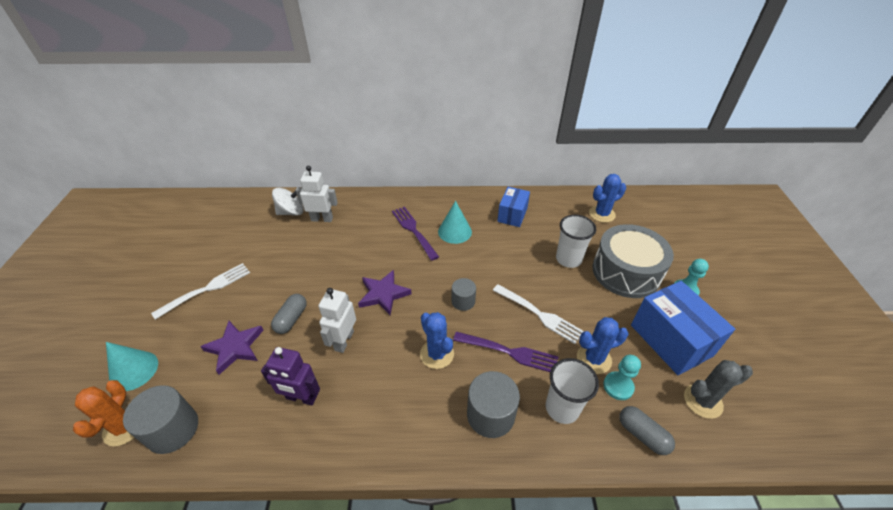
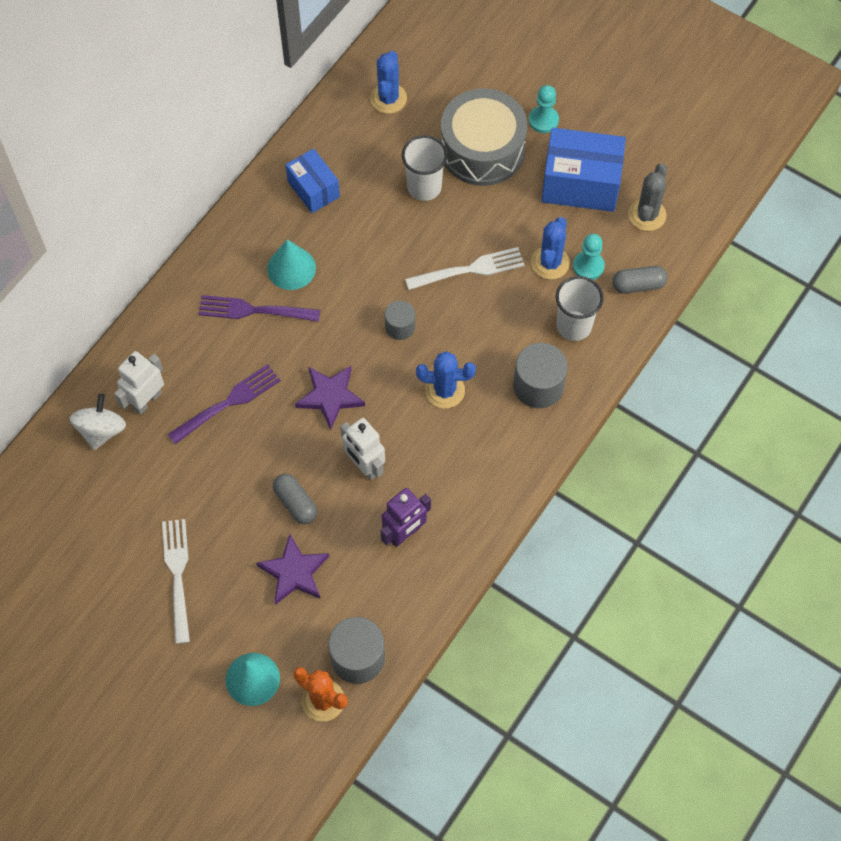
camera: 55 degrees left, 20 degrees up
(508, 352) = (489, 328): purple fork -> purple fork (227, 403)

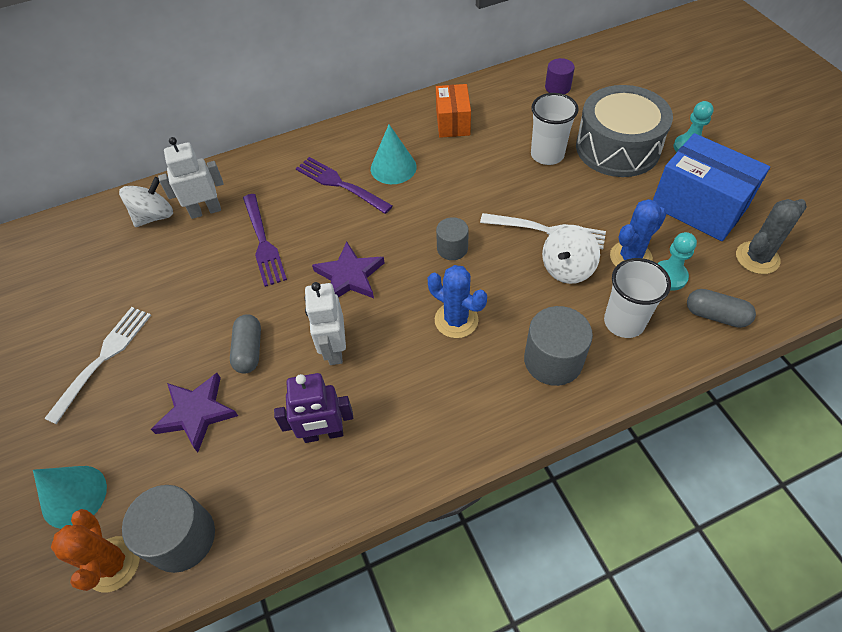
camera: 35 degrees right, 10 degrees down
(227, 403) = (263, 241): purple fork -> purple fork turned 75 degrees clockwise
(313, 189) = (453, 123): blue box -> orange box
(388, 98) = (557, 87): blue cactus -> purple cylinder
(505, 298) = (567, 268): none -> white spinning top

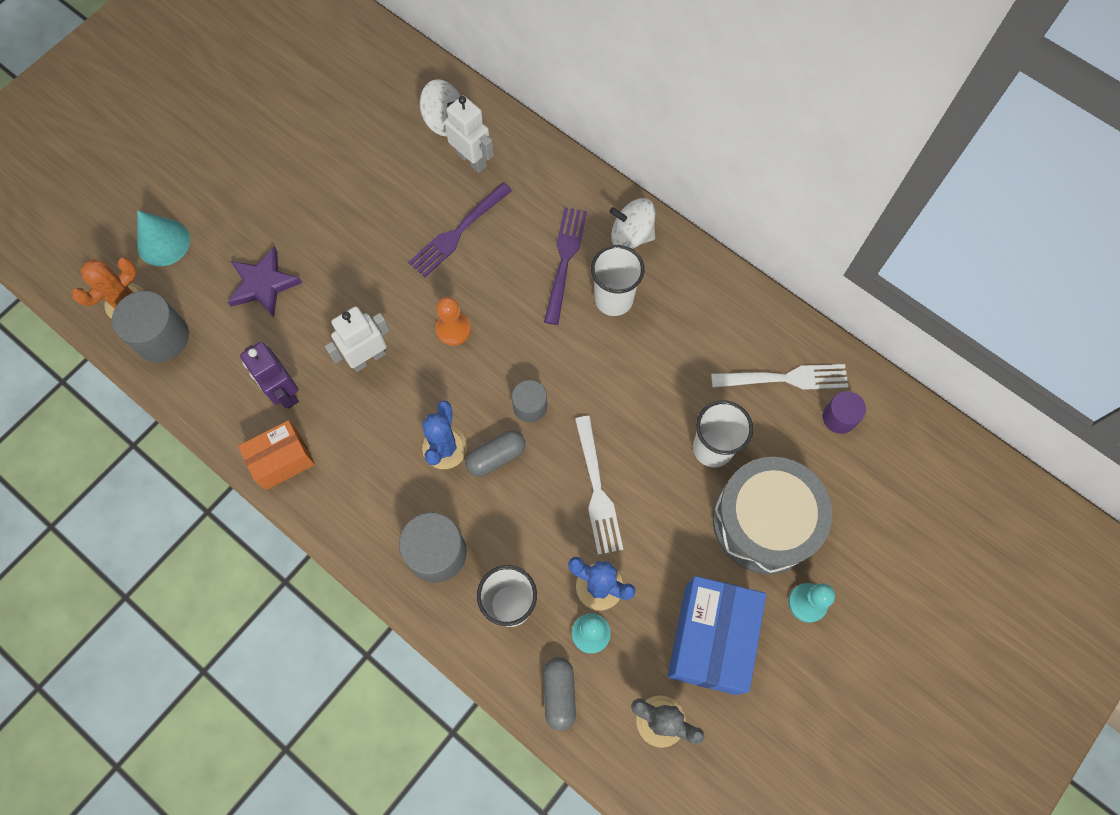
camera: 60 degrees right, 15 degrees up
(103, 359) = (281, 182): white fork -> white fork (784, 378)
(249, 350) = (337, 289): grey capsule -> grey capsule (496, 457)
(349, 276) = (453, 329): purple star -> orange pawn
(393, 167) = (613, 299): turquoise cone -> white cup
(453, 123) = (714, 327): orange box -> orange box (282, 460)
(567, 268) = (555, 527): white spinning top -> white spinning top (631, 235)

